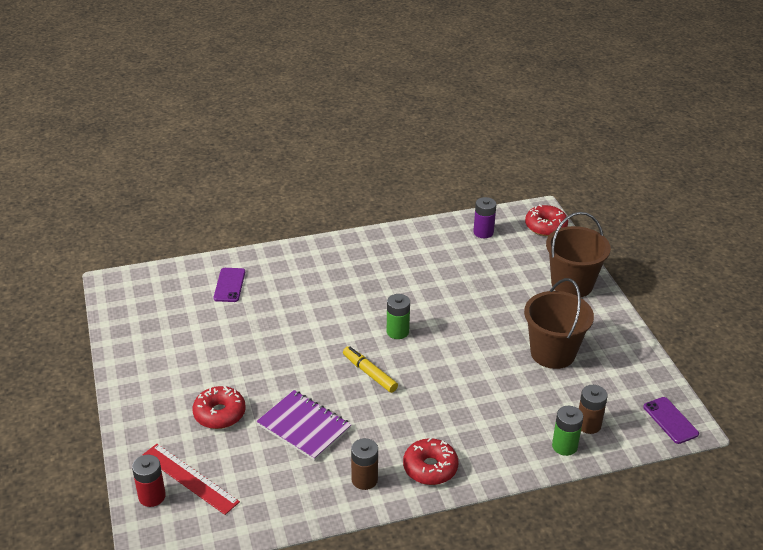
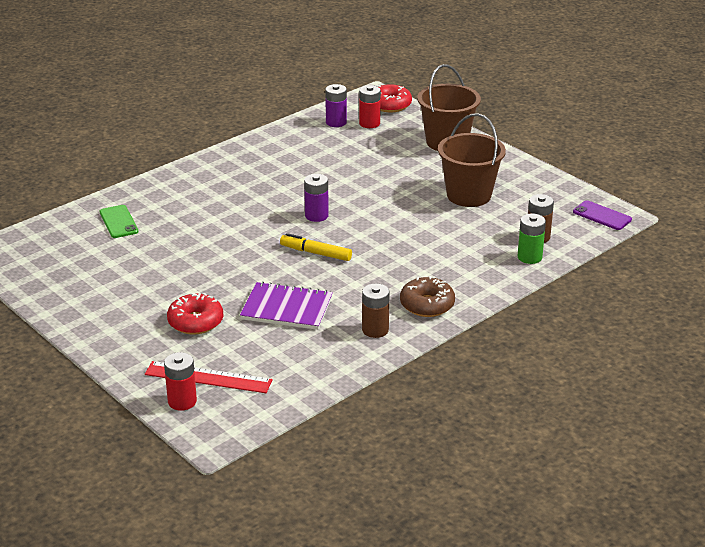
camera: 25 degrees left, 5 degrees down
(229, 285) = (118, 222): purple phone -> green phone
(397, 332) = (316, 216): green battery -> purple battery
(430, 468) = (427, 305): red donut -> brown donut
(513, 242) = (369, 123): none -> red battery

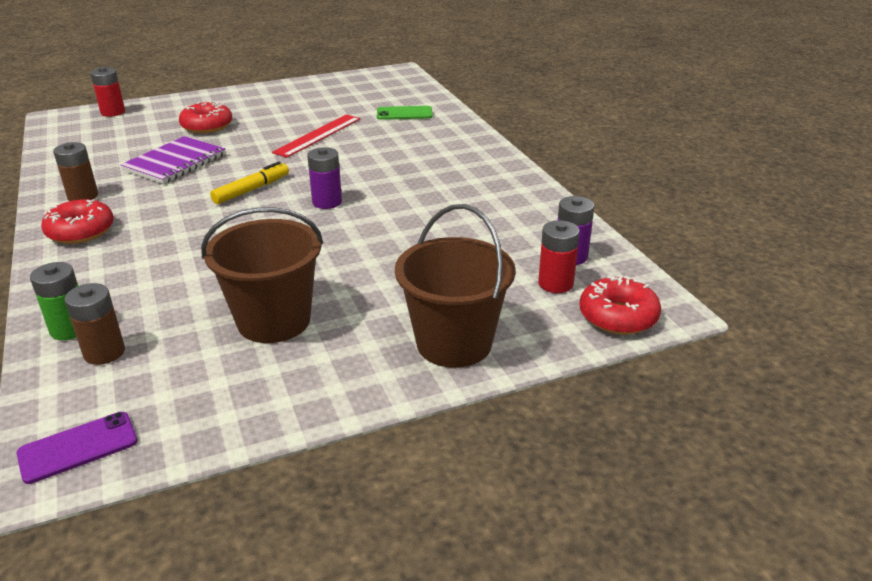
camera: 110 degrees right, 0 degrees up
(208, 377) = (127, 123): red ruler -> red ruler (318, 135)
(427, 305) = (81, 231): brown donut -> red donut

